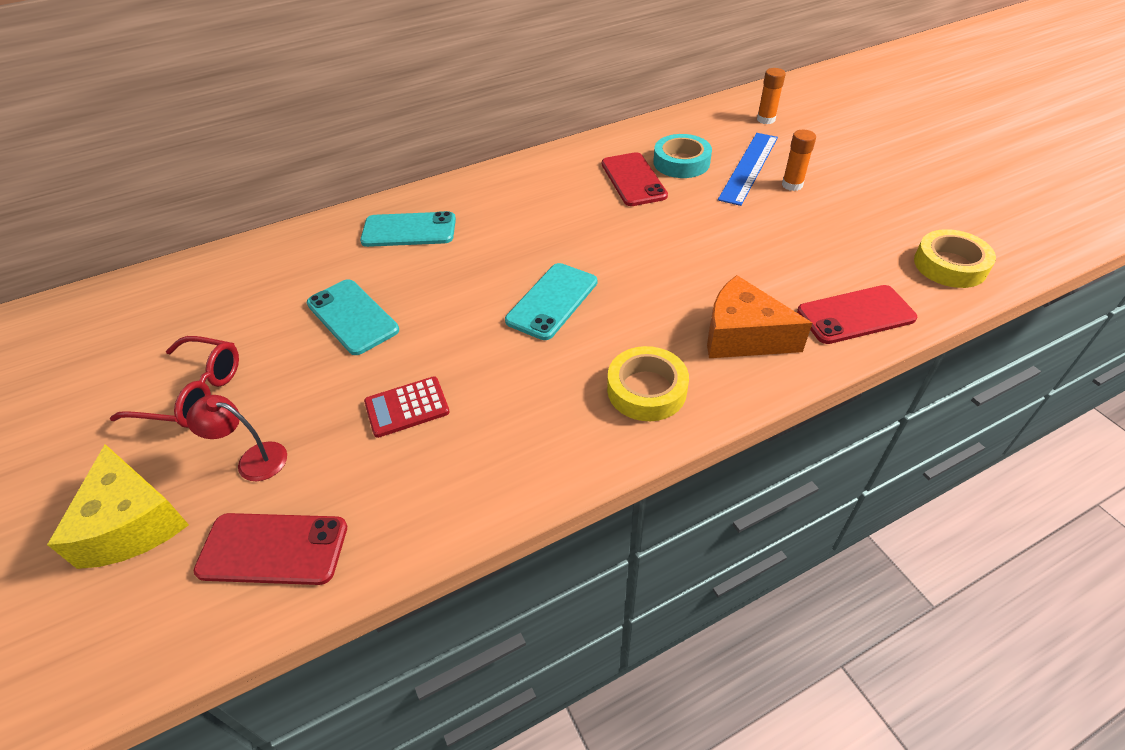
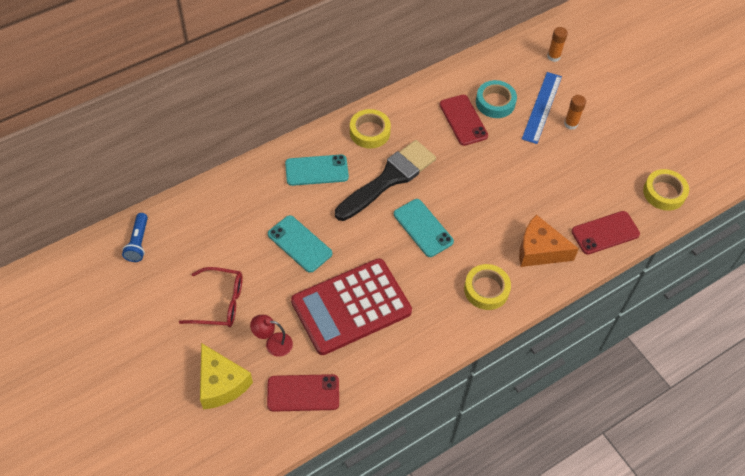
camera: 10 degrees left, 10 degrees up
(111, 309) = (138, 242): none -> blue flashlight
(407, 407) = (351, 307): red calculator -> red calculator, size x2.38
(497, 190) = (369, 132): none -> yellow tape
(511, 242) = (388, 179): none -> black brush
(552, 301) = (423, 228): turquoise phone -> turquoise phone turned 60 degrees counterclockwise

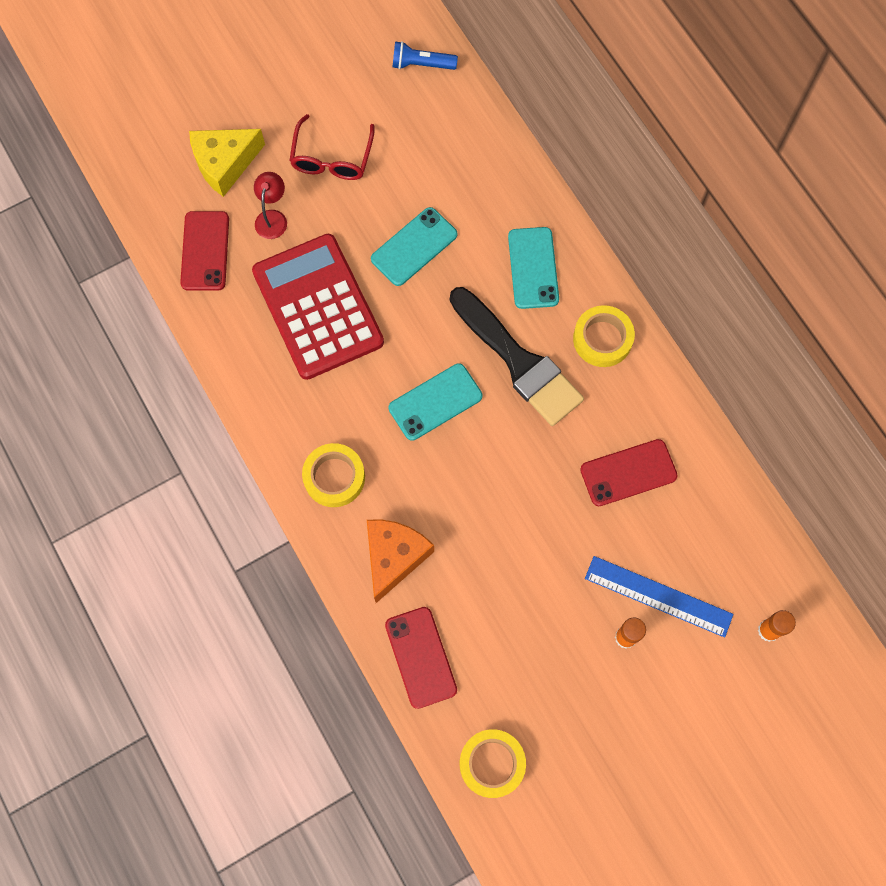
camera: 95 degrees right, 15 degrees up
(495, 102) = (665, 524): turquoise tape -> none

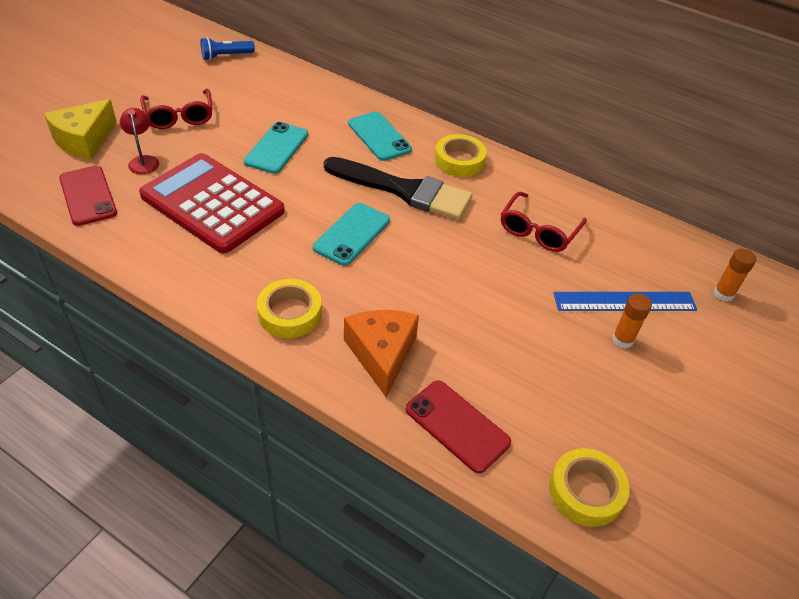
camera: 30 degrees left, 25 degrees down
(628, 473) = (538, 231): red phone -> red glasses

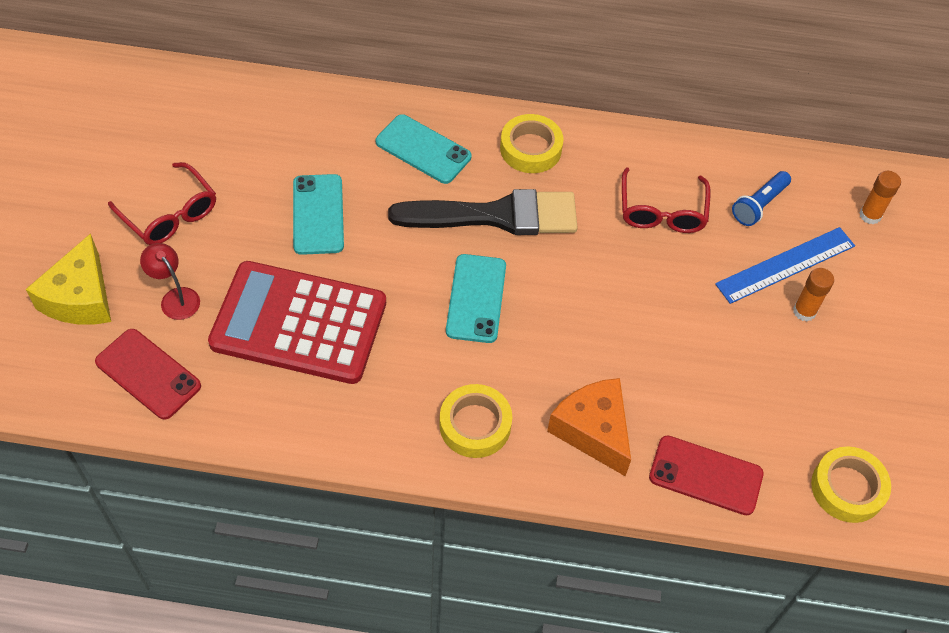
camera: 25 degrees left, 10 degrees up
(226, 56) = (159, 95): blue flashlight -> blue flashlight (759, 205)

